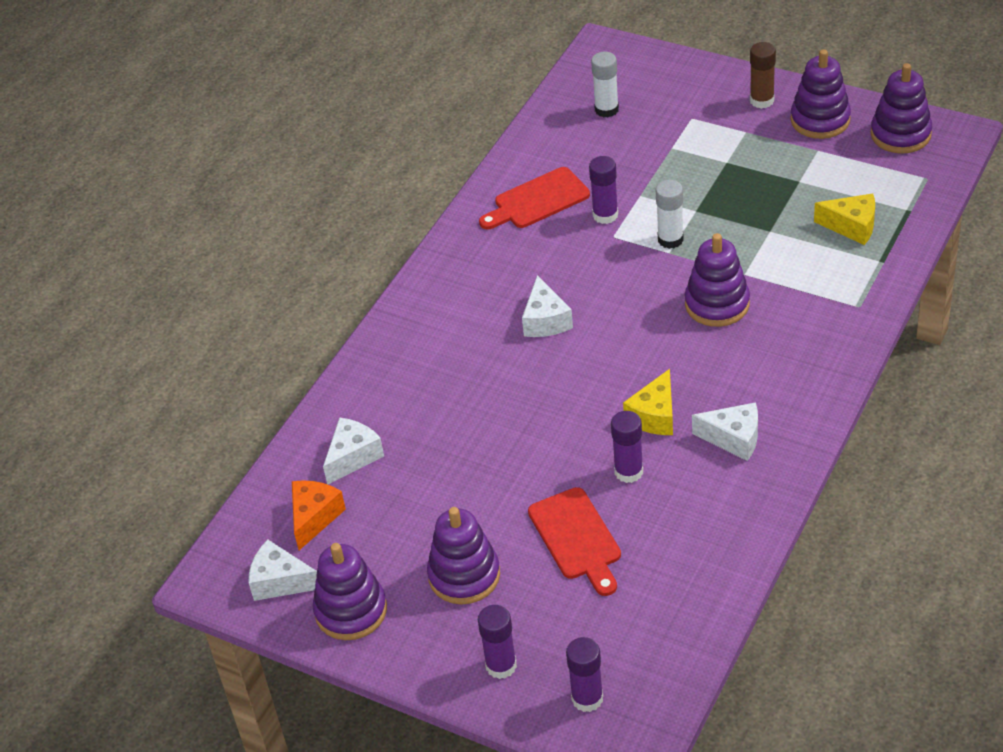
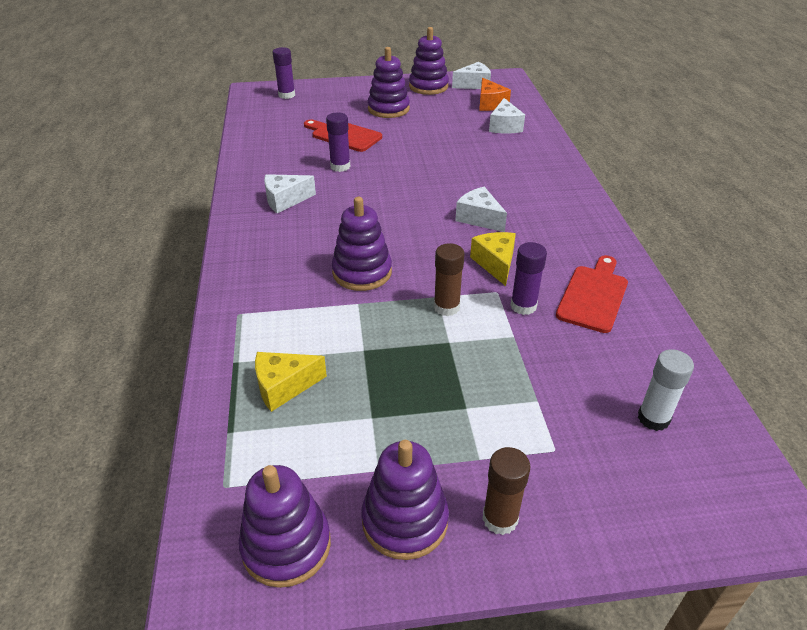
camera: 140 degrees right, 5 degrees down
(501, 665) = (338, 92): purple glue stick -> none
(655, 416) = (348, 195): yellow cheese -> yellow cheese (495, 263)
(670, 239) = (446, 307): white glue stick -> brown glue stick

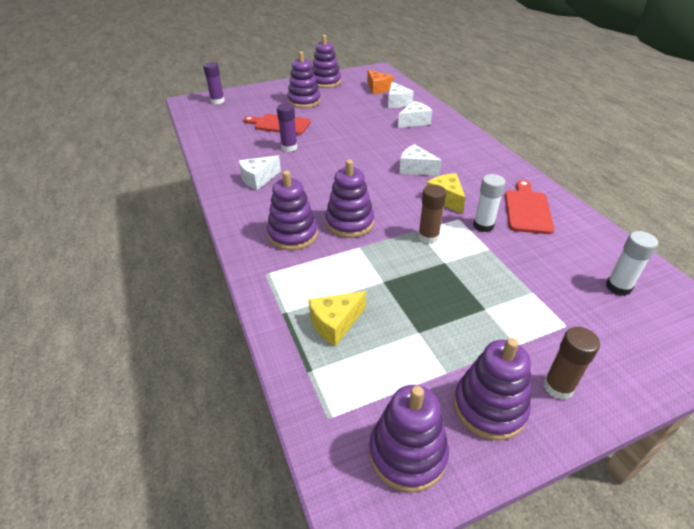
camera: 15 degrees left, 0 degrees up
(290, 274) = (293, 235): none -> purple stacking toy
(474, 84) = (358, 77): white cheese -> white cheese (414, 122)
(523, 306) = (483, 226): purple glue stick -> white glue stick

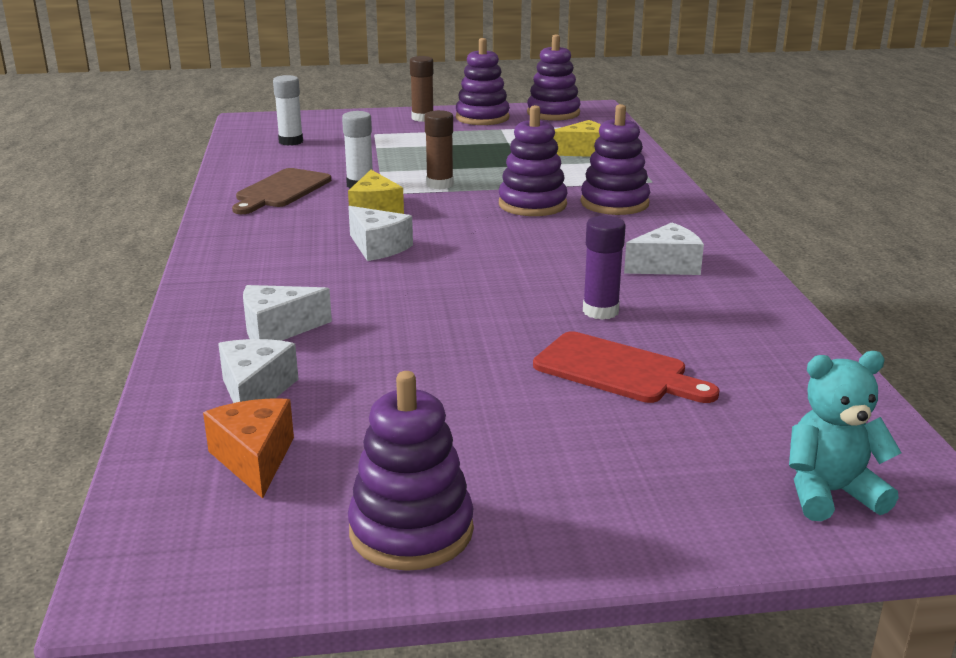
camera: 165 degrees left, 15 degrees down
(217, 101) = (830, 493): purple glue stick -> turquoise teddy bear
(304, 101) = (527, 442): purple stacking toy -> none
(527, 209) = (281, 190): red cutting board -> brown cutting board

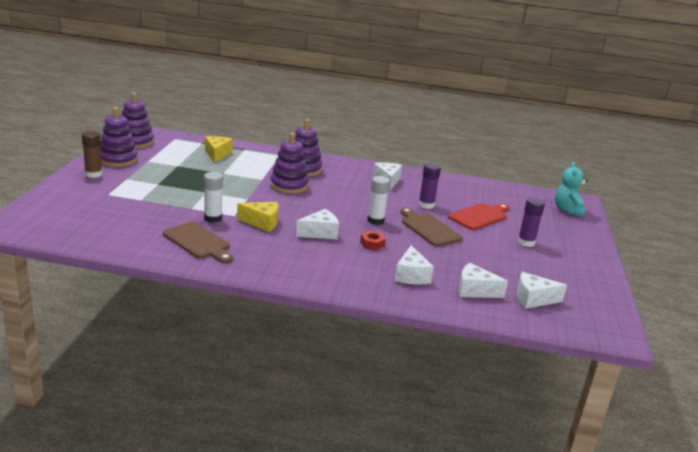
camera: 75 degrees left, 0 degrees up
(254, 459) = (533, 299): orange cheese -> white cheese
(291, 142) = (91, 222): white glue stick -> white glue stick (375, 220)
(375, 286) = (372, 244): none -> red nut
(411, 531) = (585, 277): purple stacking toy -> none
(440, 184) = (235, 198): brown glue stick -> none
(488, 325) = (429, 229): none -> brown cutting board
(536, 436) = (526, 242): none -> purple glue stick

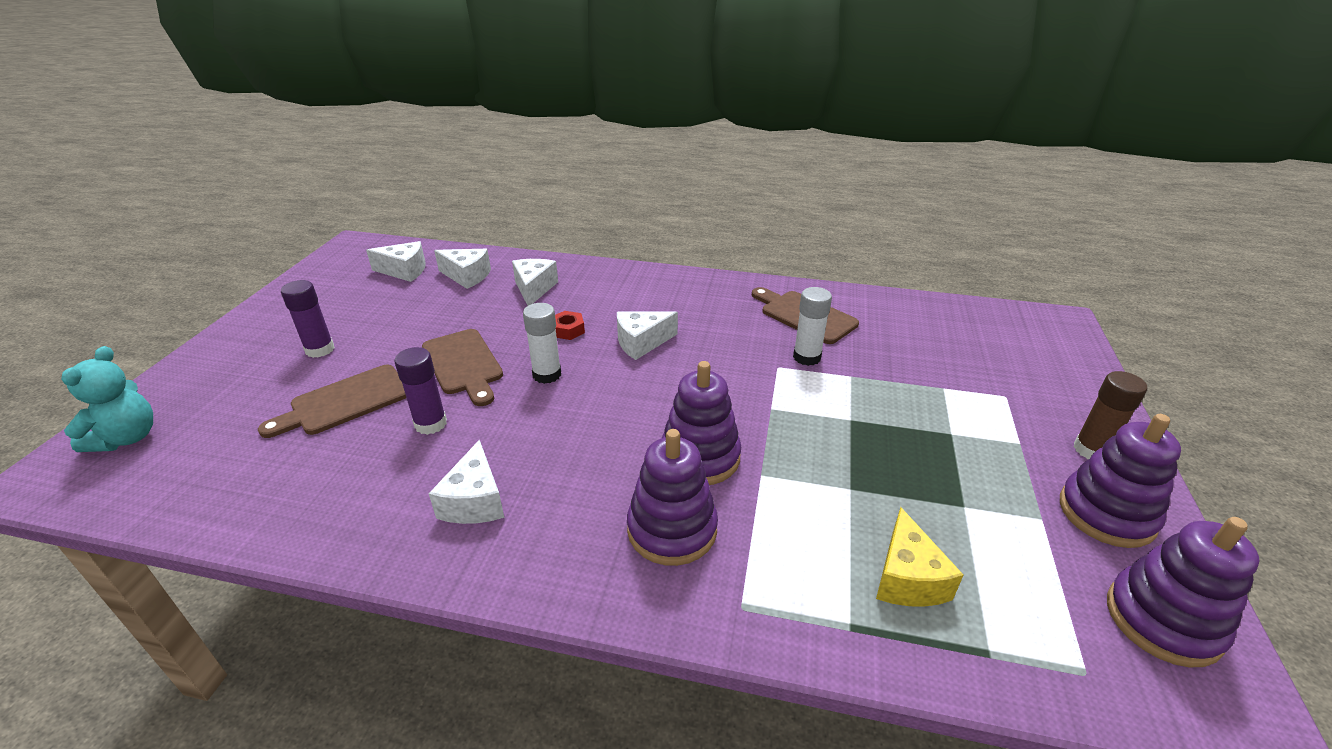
camera: 175 degrees left, 10 degrees up
(262, 223) = (730, 355): yellow cheese -> none
(479, 216) = (345, 402): red cutting board -> brown cutting board

